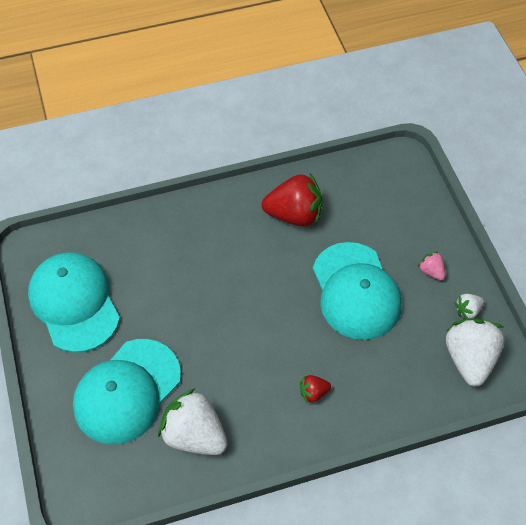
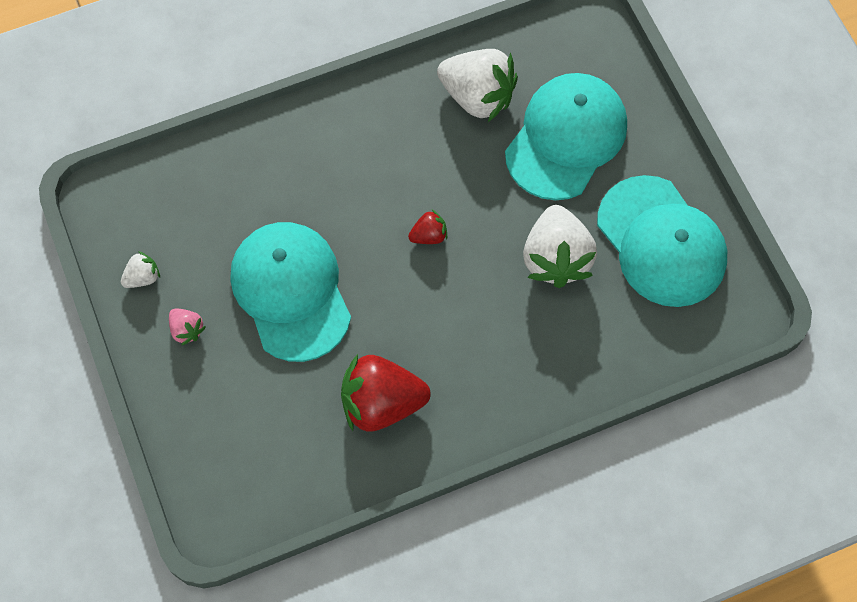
camera: 175 degrees right, 10 degrees up
(313, 393) = (342, 155): red strawberry -> red strawberry (429, 235)
(469, 359) = (148, 213): white strawberry -> white strawberry (556, 258)

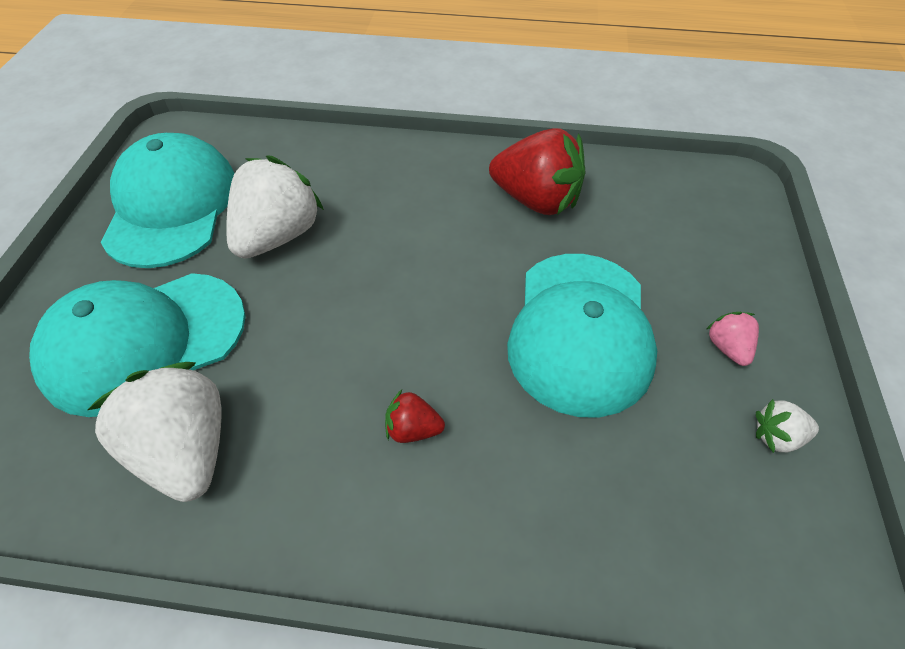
camera: 150 degrees left, 15 degrees down
(429, 235) = (385, 315): red strawberry -> red strawberry (413, 429)

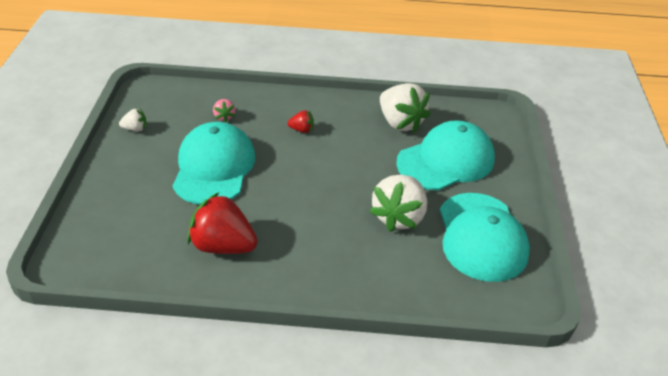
camera: 175 degrees right, 10 degrees down
(728, 348) = (137, 161): pink strawberry -> pink strawberry (224, 117)

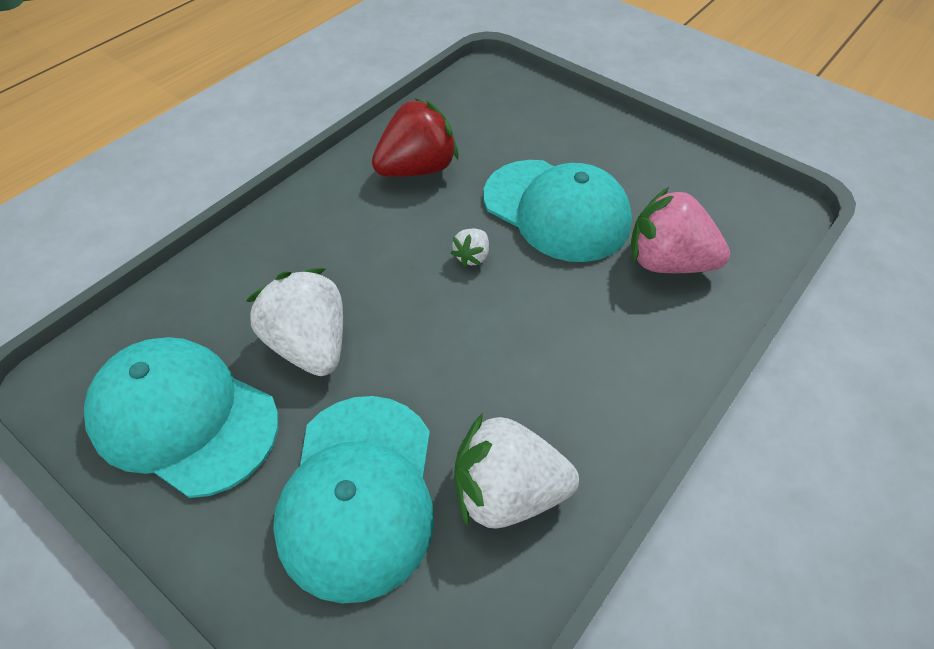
camera: 125 degrees right, 10 degrees up
(135, 129) = (687, 171): white strawberry -> white strawberry (472, 256)
(224, 117) = (667, 262): pink strawberry -> pink strawberry, size x2.15
(302, 130) = (578, 336): red strawberry -> none

